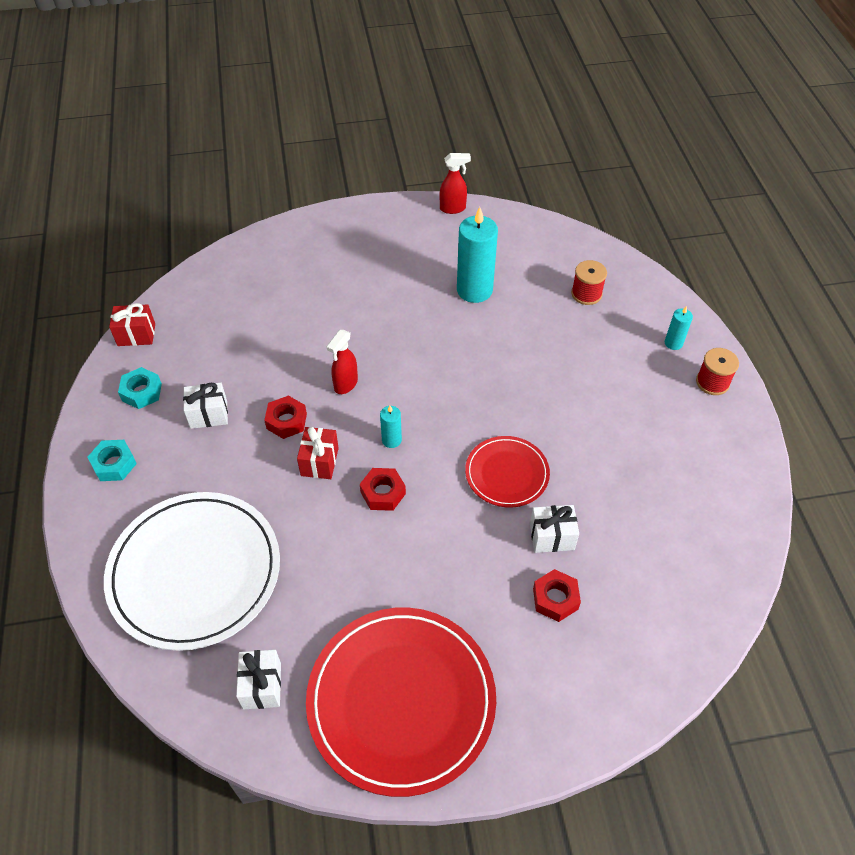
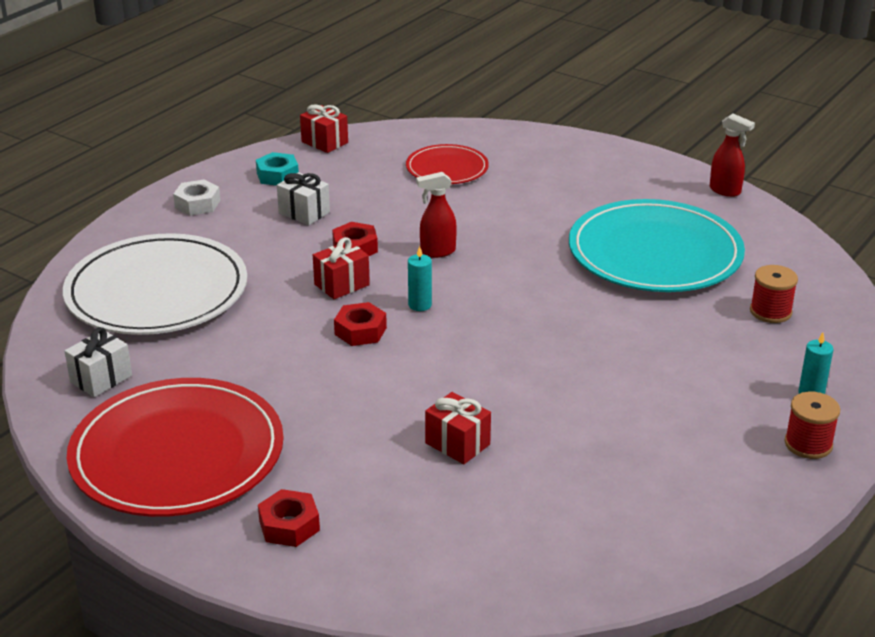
camera: 45 degrees right, 20 degrees down
(114, 464) = (197, 204): turquoise nut -> white nut
(474, 290) = (655, 253): turquoise candle -> turquoise plate
(507, 473) = (485, 382): red plate -> red plate (447, 168)
(552, 537) = (457, 444): white gift -> red gift
(555, 599) = (395, 482): red nut -> red nut (289, 525)

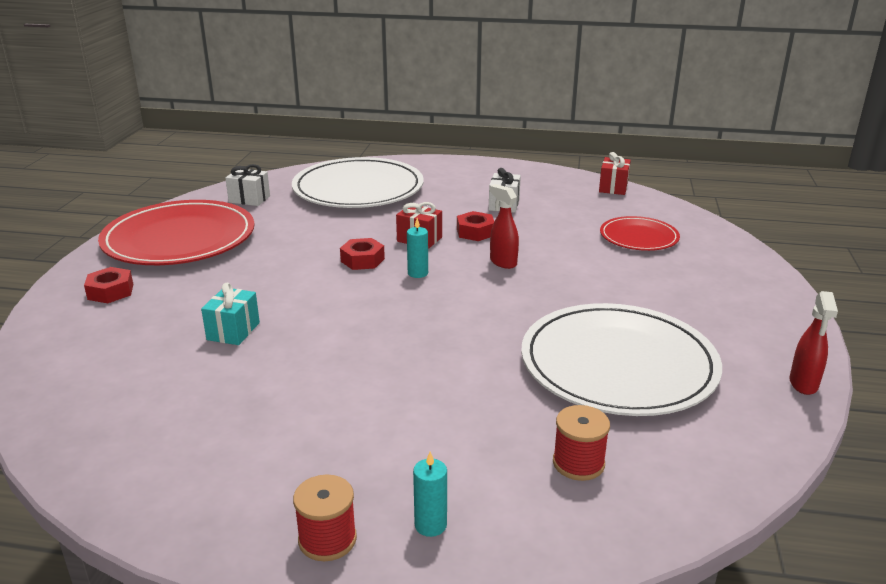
camera: 65 degrees right, 5 degrees down
(197, 204) = (476, 173): white nut -> none
(277, 175) = (544, 185): turquoise nut -> none
(457, 444) = (233, 331): red gift -> turquoise gift
(655, 253) = (618, 364): turquoise plate -> white plate

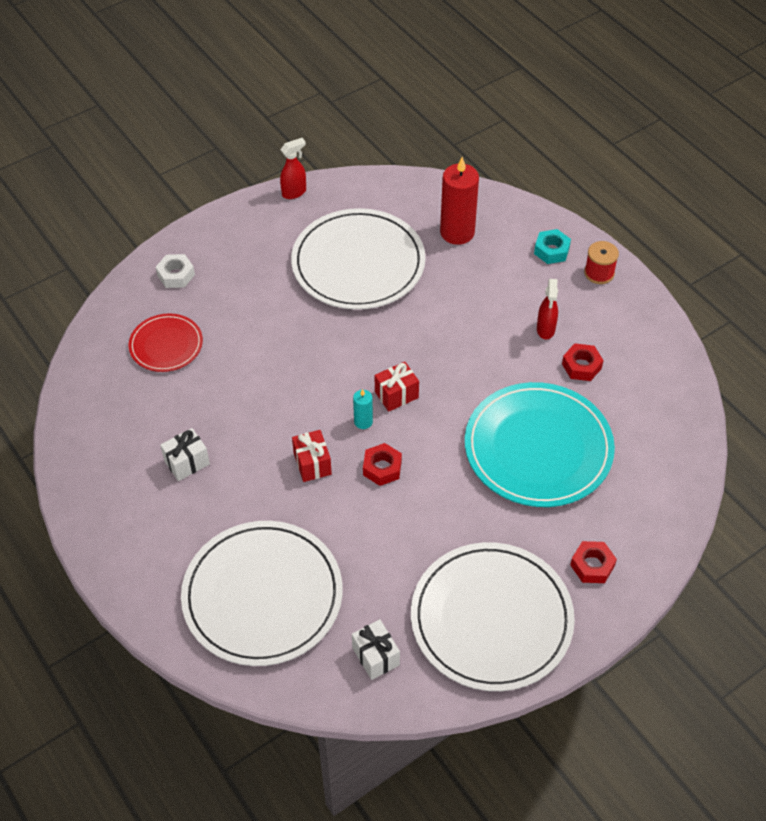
camera: 135 degrees left, 25 degrees up
(179, 239) = (491, 619): red plate -> white plate
(233, 331) = (538, 448): turquoise gift -> turquoise plate
(430, 525) = (551, 250): turquoise candle -> turquoise nut
(475, 232) = (261, 441): red nut -> red nut (581, 366)
(503, 262) = (294, 389): red spray bottle -> red spray bottle (545, 329)
(578, 463) = (457, 232): red spool -> red candle
(613, 188) = (68, 417): red gift -> red gift (396, 395)
(729, 270) = (176, 275): none -> white nut

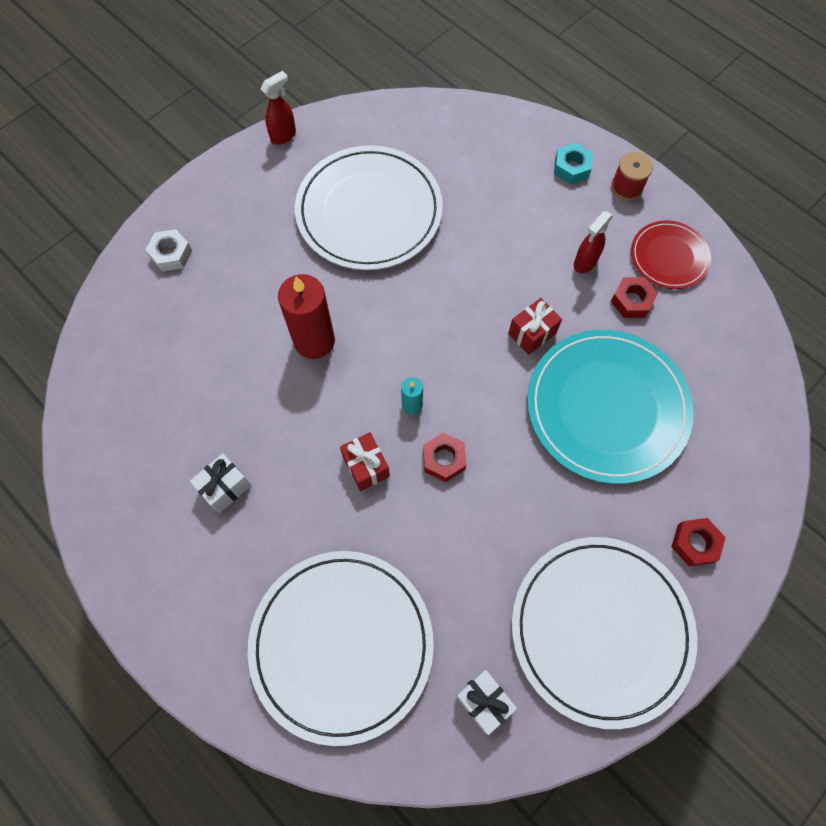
camera: 10 degrees left, 15 degrees up
(166, 345) = (175, 342): red plate -> red plate (669, 257)
(396, 395) = (441, 366): red gift -> red gift (532, 333)
(457, 232) = (468, 160): red candle -> red candle (314, 341)
(545, 329) = (585, 263): red spray bottle -> red spray bottle turned 45 degrees clockwise

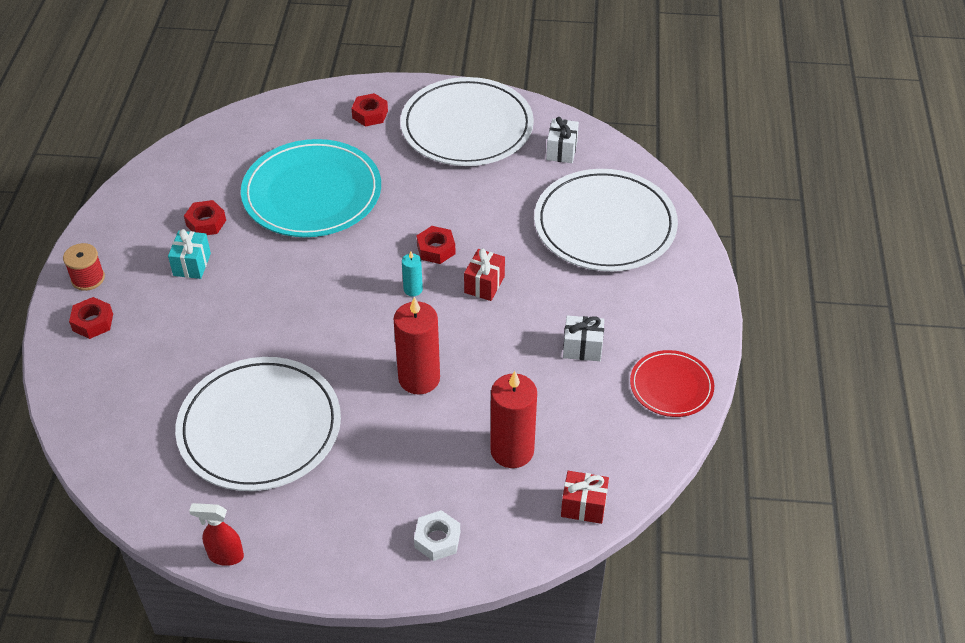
camera: 130 degrees left, 20 degrees down
(188, 353) = (512, 451): none -> red candle
(532, 333) = (287, 260): red gift -> red gift (583, 506)
(571, 168) = (93, 322): turquoise nut -> red nut
(585, 263) = (192, 264): red spray bottle -> turquoise gift
(669, 257) = (144, 222): red plate -> red plate (671, 386)

